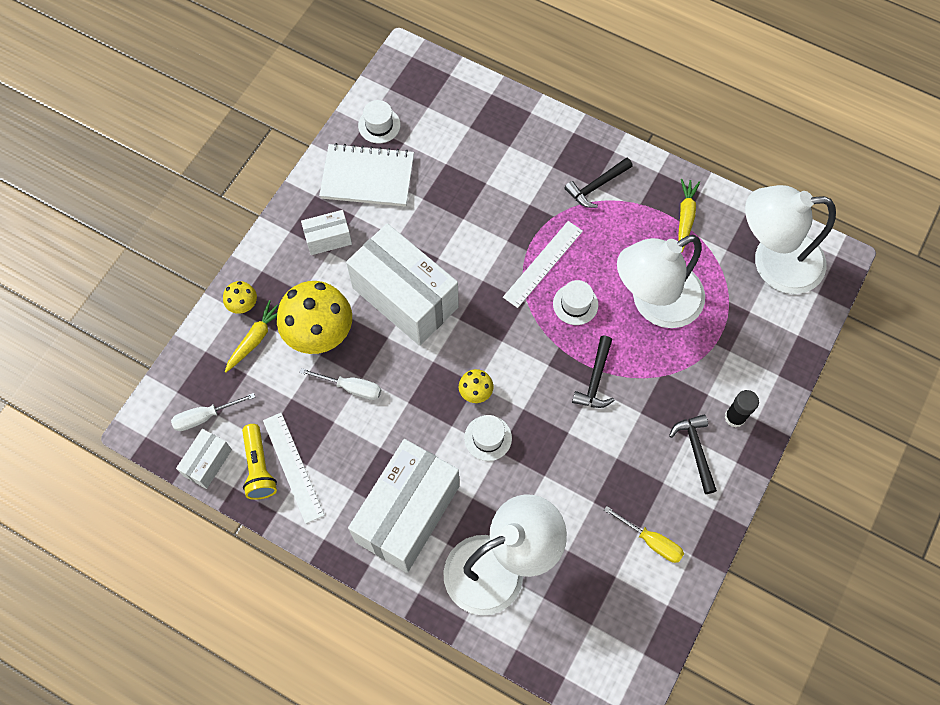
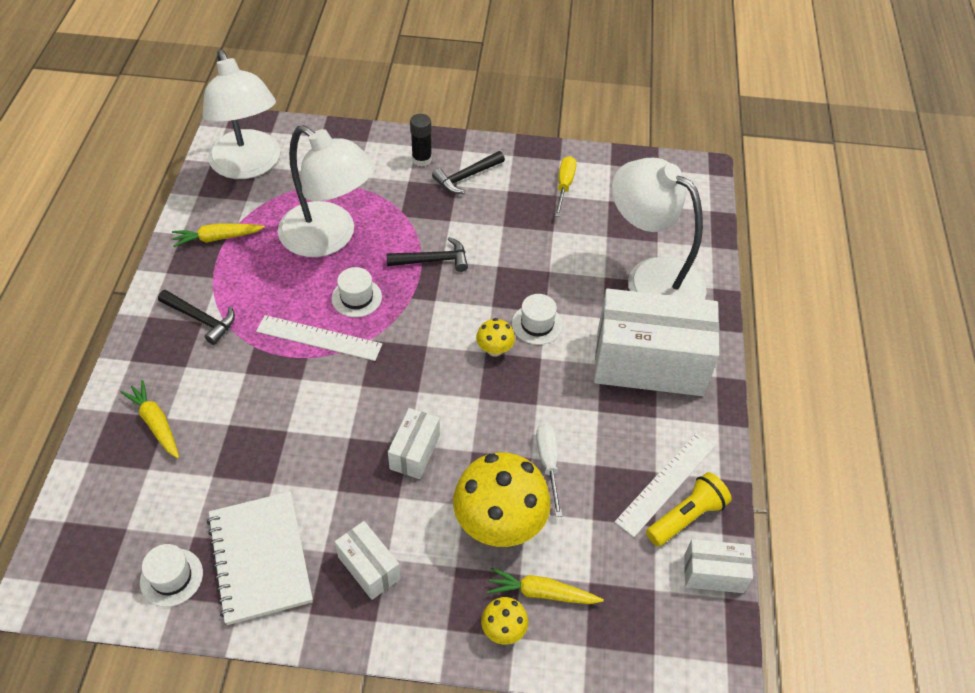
camera: 115 degrees left, 15 degrees down
(205, 416) = (664, 603): white screwdriver -> none
(405, 297) = (415, 452): white box -> white box, size x0.46
(507, 138) = (156, 423): none -> yellow carrot

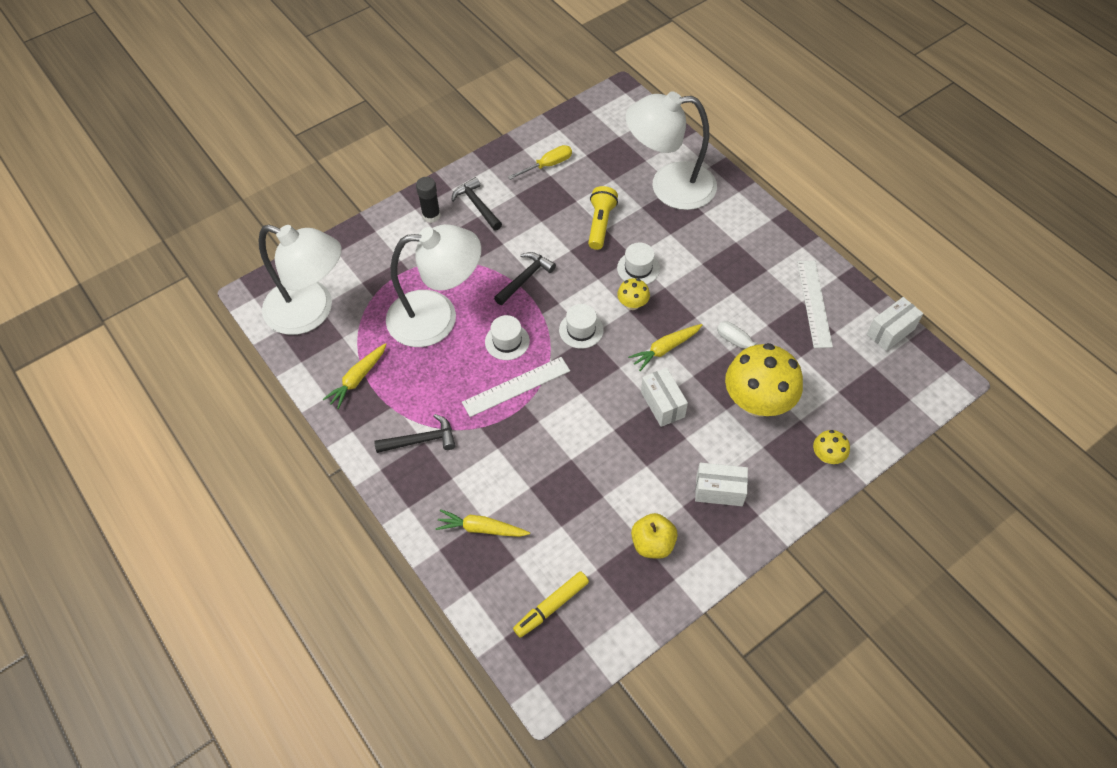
camera: 40 degrees left, 5 degrees up
(124, 532) = (551, 606): none -> yellow marker
(171, 577) = (615, 603): white hat -> white hat (581, 330)
(260, 558) = (652, 544): white notebook -> yellow apple
(466, 177) = (477, 205): black hammer -> black hammer turned 135 degrees clockwise
(541, 593) = (822, 419): yellow carrot -> yellow carrot (665, 349)
(564, 186) = (547, 165): yellow screwdriver -> yellow screwdriver turned 90 degrees clockwise
(649, 363) = (727, 240): white box -> none
(686, 517) = (845, 313): yellow flashlight -> yellow flashlight (600, 224)

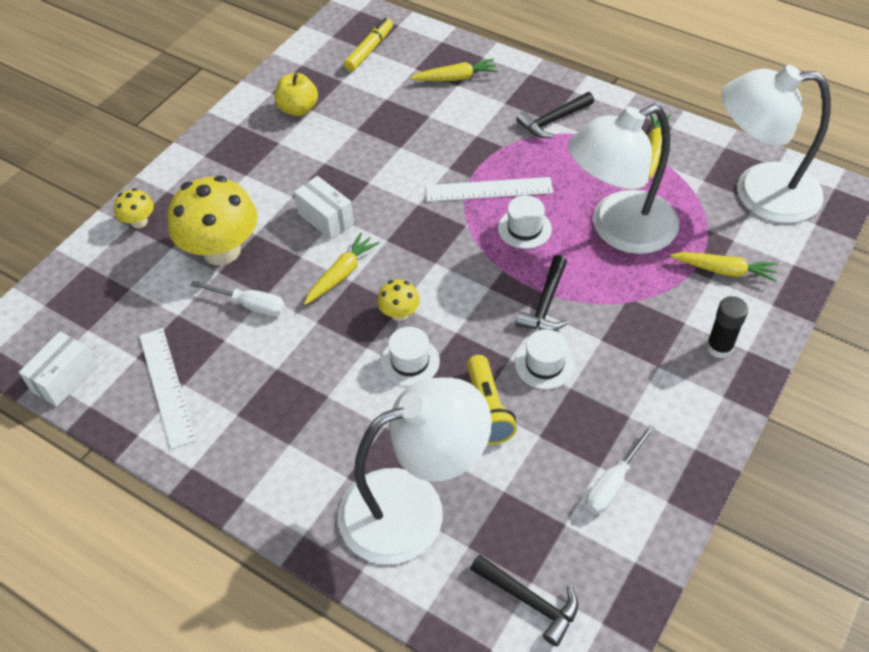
camera: 160 degrees right, 5 degrees down
(387, 262) = (724, 270): none -> yellow carrot
(477, 205) = (670, 382): black hammer -> black hammer (529, 600)
(516, 386) = (489, 190): white ruler -> white ruler turned 45 degrees clockwise
(547, 165) = (613, 483): yellow screwdriver -> white screwdriver
(581, 330) = (447, 265): white hat -> white hat (544, 364)
(719, 491) = (246, 163): white box -> none

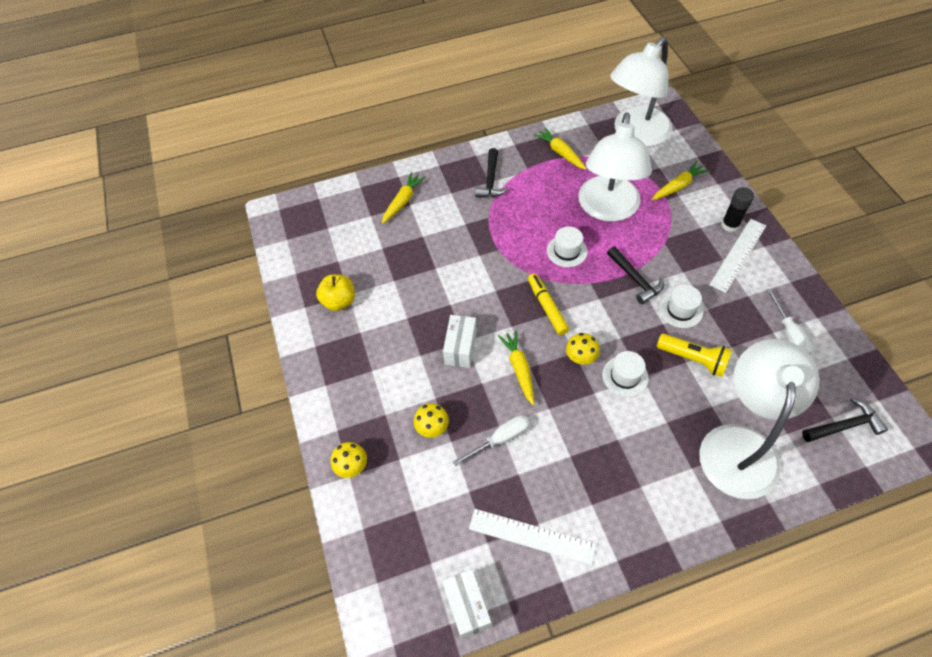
camera: 50 degrees left, 5 degrees up
(221, 250) = (432, 428): yellow mushroom -> yellow mushroom, size x0.46
(326, 218) = (460, 348): white box -> white box turned 75 degrees counterclockwise
(369, 50) = (325, 228): yellow marker -> yellow marker (547, 307)
(489, 190) = (518, 247): white ruler -> white ruler (738, 255)

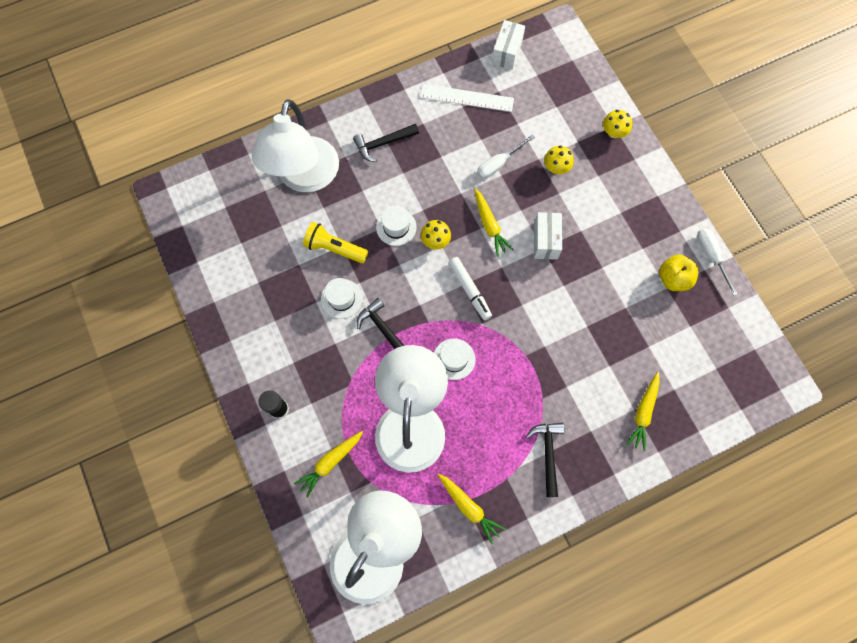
camera: 170 degrees right, 15 degrees up
(467, 606) = (507, 52): white box -> white box turned 45 degrees clockwise
(547, 307) = (469, 290): yellow marker -> white marker
(738, 255) = (276, 369): white ruler -> none
(789, 333) = (244, 282): white screwdriver -> white screwdriver (711, 256)
(844, 426) = (217, 200): black hammer -> black hammer (383, 143)

